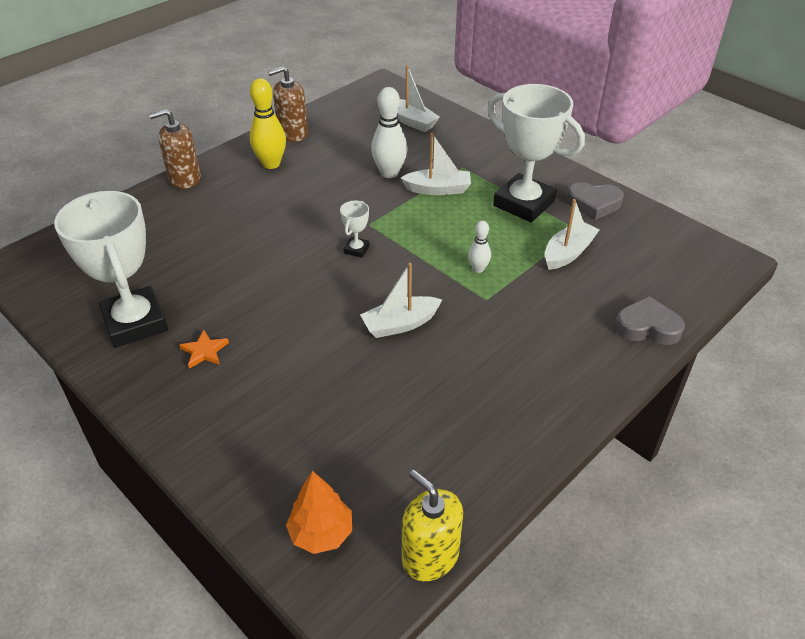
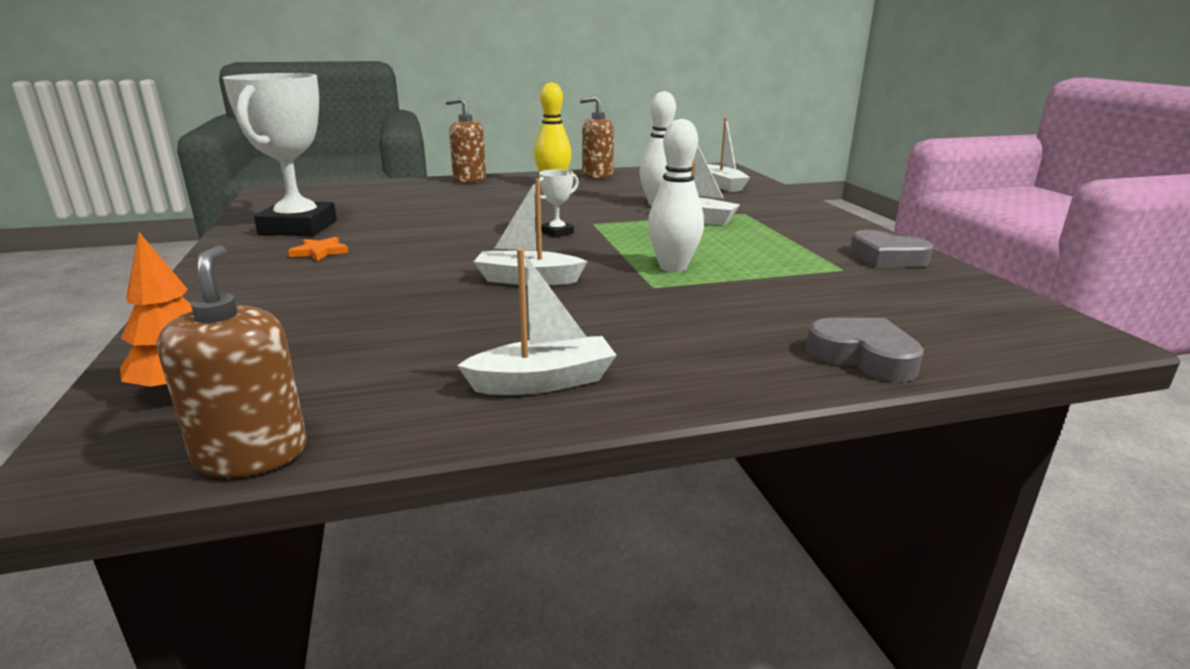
camera: 30 degrees right, 20 degrees down
(430, 556) = (251, 454): yellow soap dispenser -> brown soap dispenser
(478, 269) = (673, 267): white bowling pin -> white bowling pin, size x1.80
(524, 203) = (789, 242): white trophy -> none
(568, 253) = (808, 280): white boat -> white boat (543, 382)

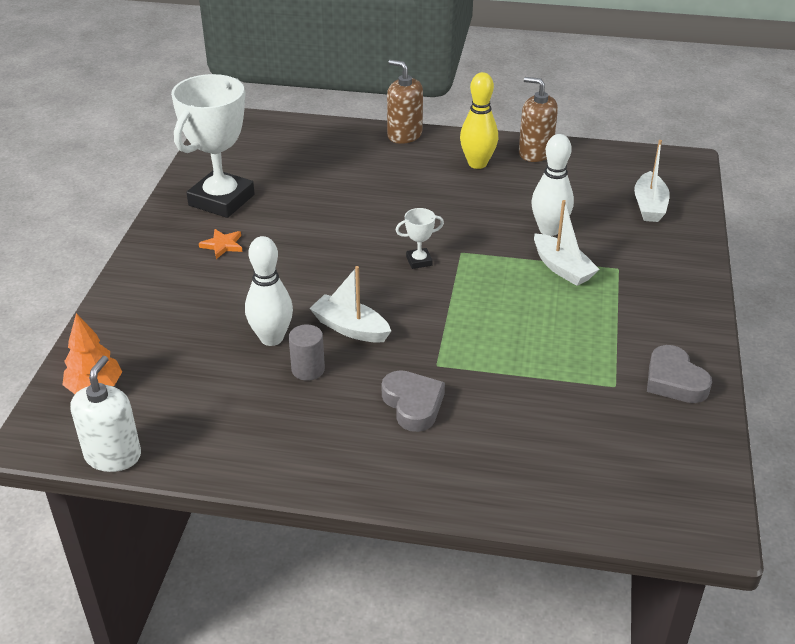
camera: 25 degrees right, 15 degrees up
(251, 454) = (113, 455): brown soap dispenser -> white soap dispenser
(505, 315) = (308, 369): none -> grey cylinder
(543, 382) = (289, 448): white boat -> none
(673, 267) = (474, 342): white bowling pin -> white bowling pin (271, 338)
(863, 357) = (513, 493): grey heart -> grey heart (413, 404)

